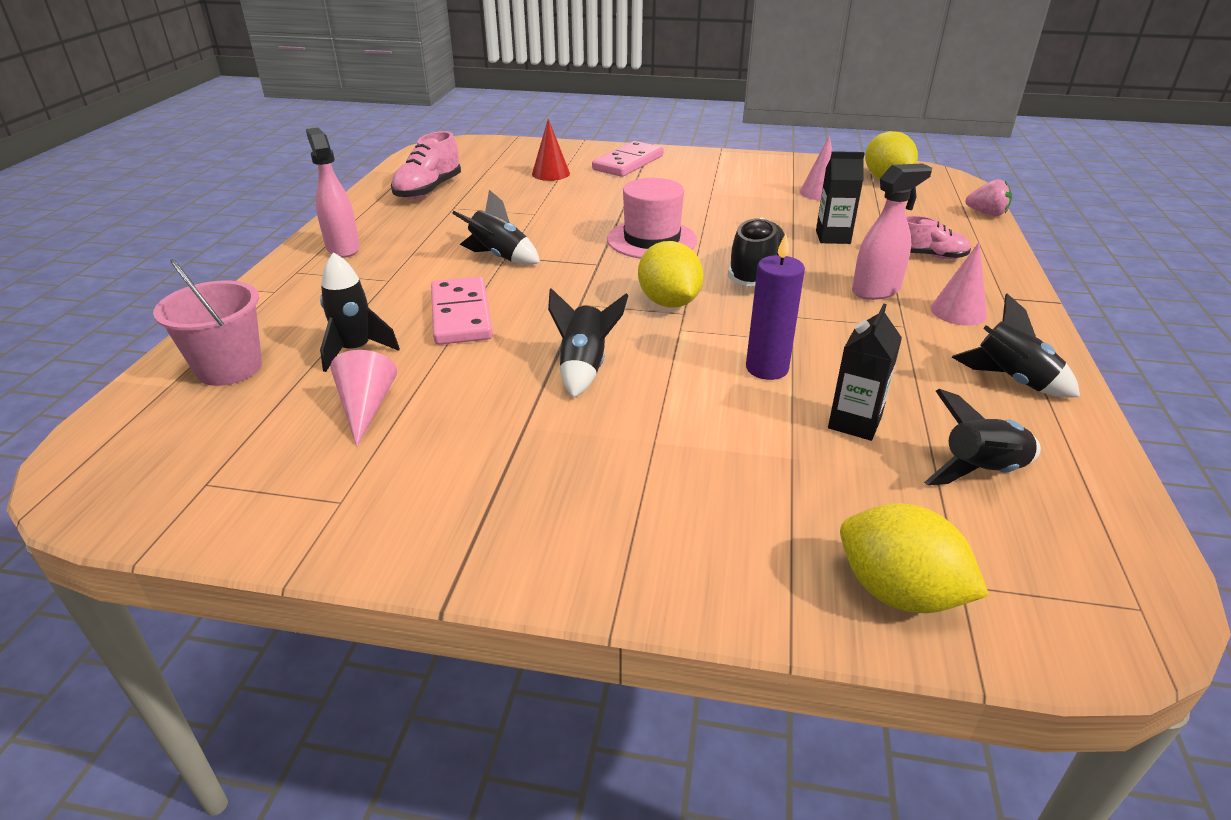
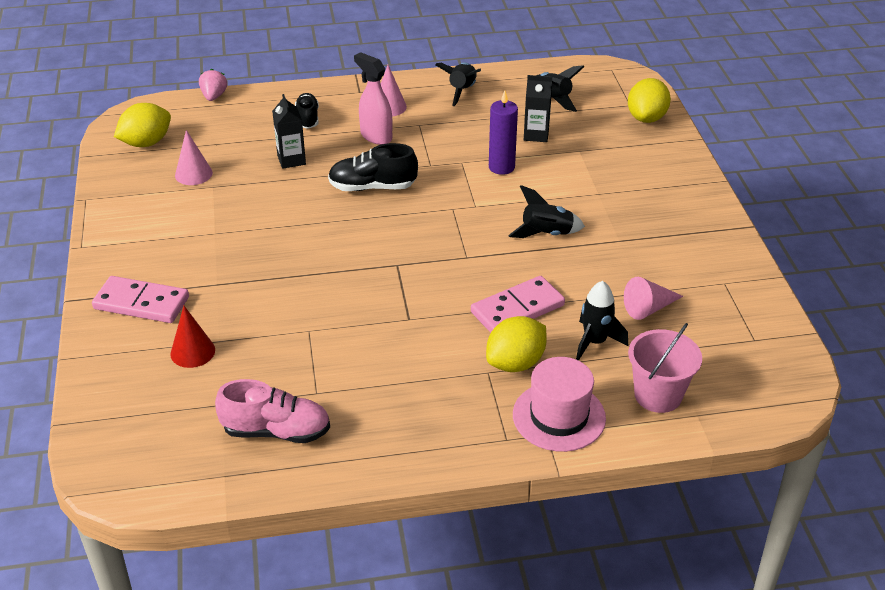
camera: 110 degrees left, 5 degrees up
(343, 248) = (446, 431): pink spray bottle -> none
(499, 257) = (412, 322): black rocket -> none
(652, 239) = (337, 246): pink hat -> pink hat (559, 416)
(669, 302) = (441, 217): yellow lemon -> yellow lemon (515, 363)
(929, 256) = (307, 118): pink shoe -> black shoe

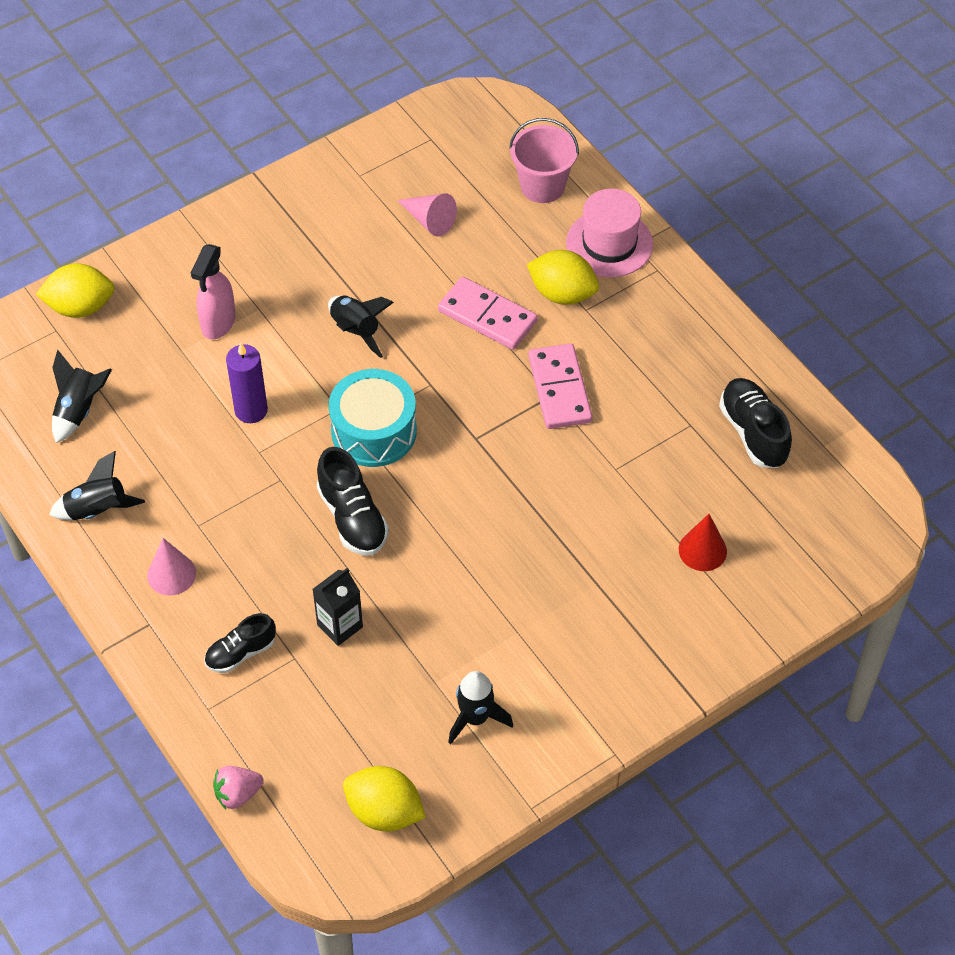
camera: 115 degrees left, 15 degrees up
(141, 303) = (665, 636): pink domino -> pink domino (560, 389)
(193, 174) = (421, 717): pink cone -> none
(276, 431) = (753, 432): pink shoe -> black shoe
(376, 136) = (246, 559): pink spray bottle -> pink spray bottle (218, 323)
(441, 216) = (374, 431): none -> turquoise drum
(536, 135) = (166, 400): black carton -> none
(595, 342) = (500, 246): black rocket -> black rocket (475, 718)

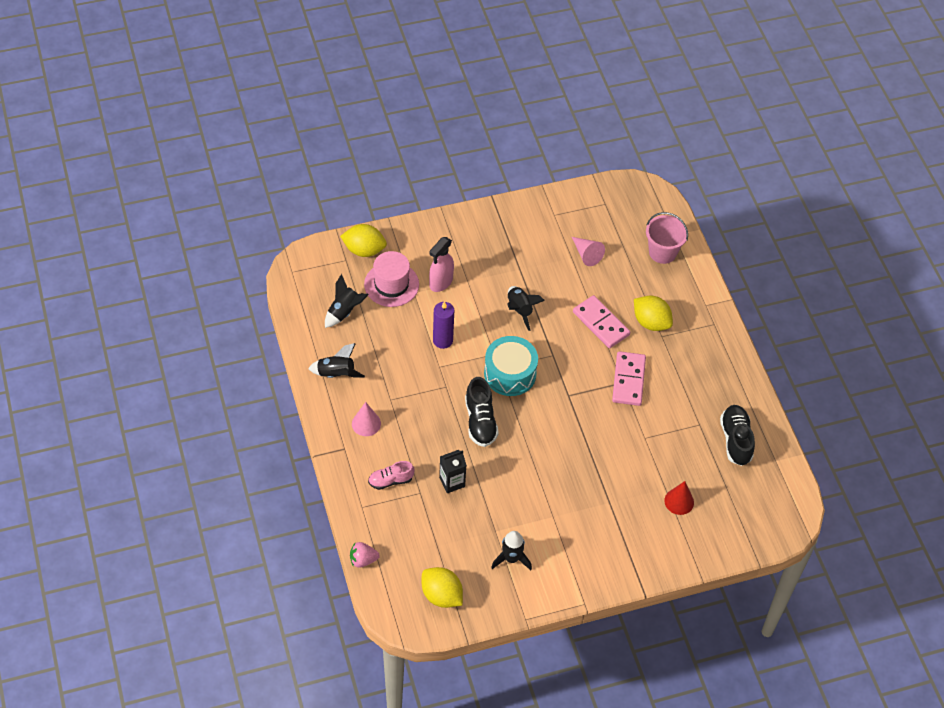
camera: 15 degrees right, 0 degrees up
(241, 653) = (390, 480): black shoe -> pink shoe
(609, 243) = (690, 299): pink hat -> pink hat (391, 284)

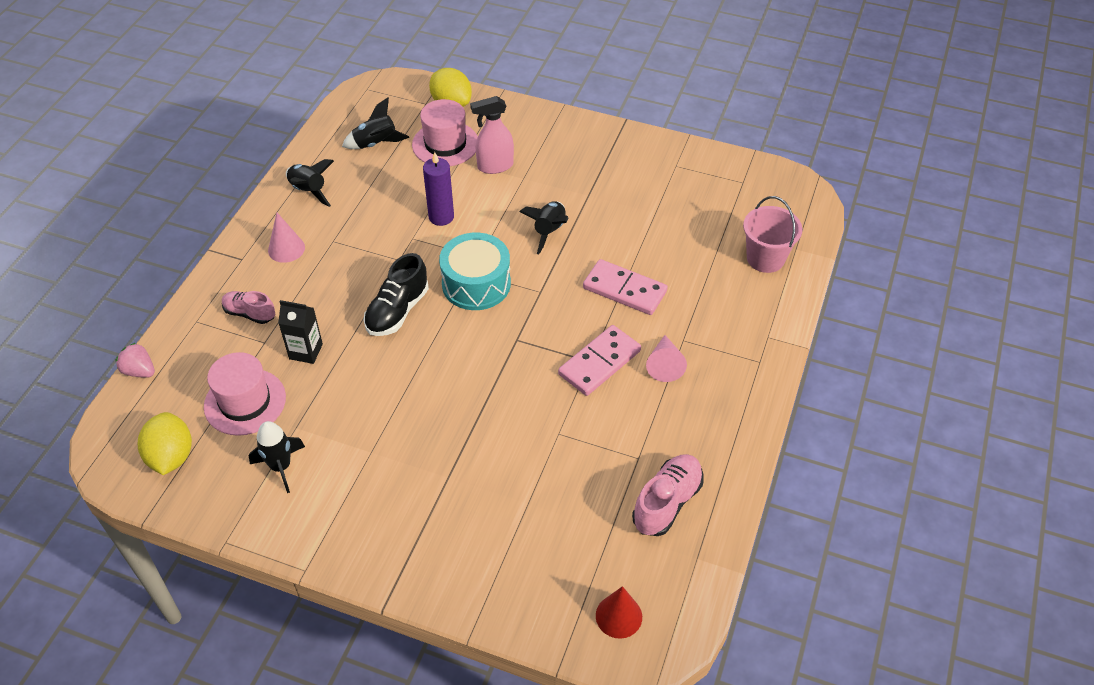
camera: 40 degrees right, 5 degrees down
(449, 536) = (245, 402): none -> pink hat
(586, 254) = (675, 217): pink cone -> pink cone (664, 364)
(601, 323) = (624, 290): pink domino -> pink domino turned 60 degrees counterclockwise
(651, 322) = (684, 319): yellow lemon -> none
(679, 501) = (529, 528): red cone -> red cone (619, 616)
(735, 440) = (667, 502): black shoe -> pink shoe

